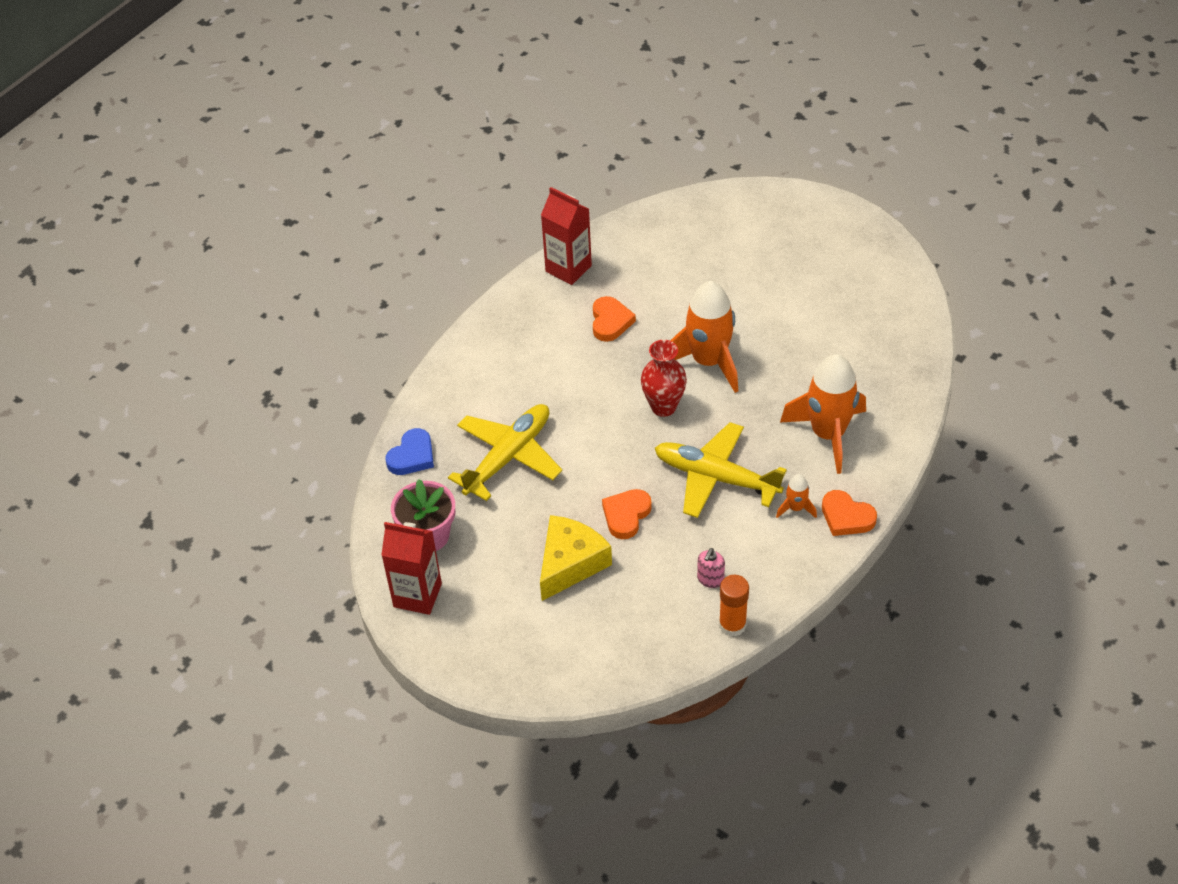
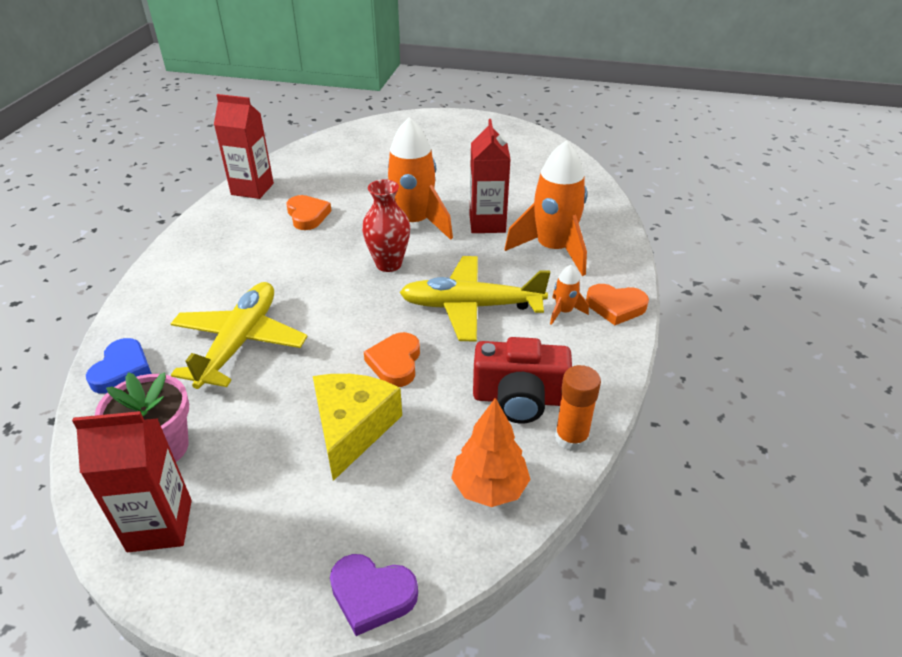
camera: 25 degrees left, 10 degrees down
(539, 687) = (372, 595): none -> purple heart
(650, 642) = (489, 488): none -> orange tree
(710, 579) = (519, 398): pink soap dispenser -> red camera
(781, 382) = (487, 223): none -> red carton

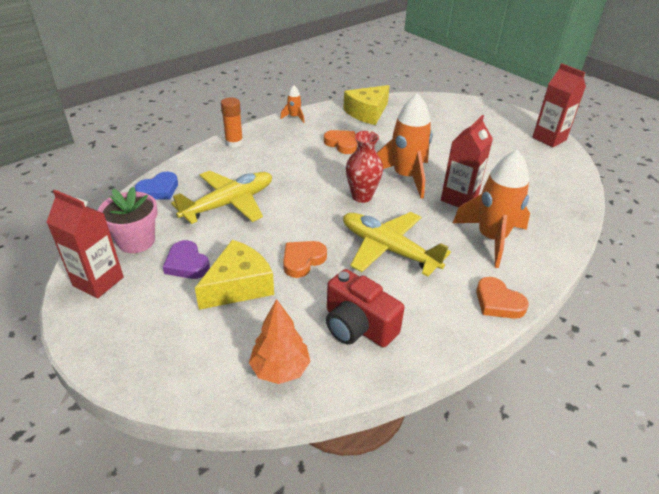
camera: 35 degrees right, 0 degrees up
(252, 189) = (325, 114): red carton -> red carton (549, 139)
(301, 169) = (367, 113): none -> yellow cheese
(307, 215) = (342, 144): orange heart -> orange heart turned 60 degrees counterclockwise
(372, 595) = (155, 385): purple heart -> purple heart (187, 264)
(564, 312) = (452, 285): orange rocket -> orange rocket (294, 117)
(571, 438) = (366, 371): orange glue stick -> orange glue stick (234, 143)

